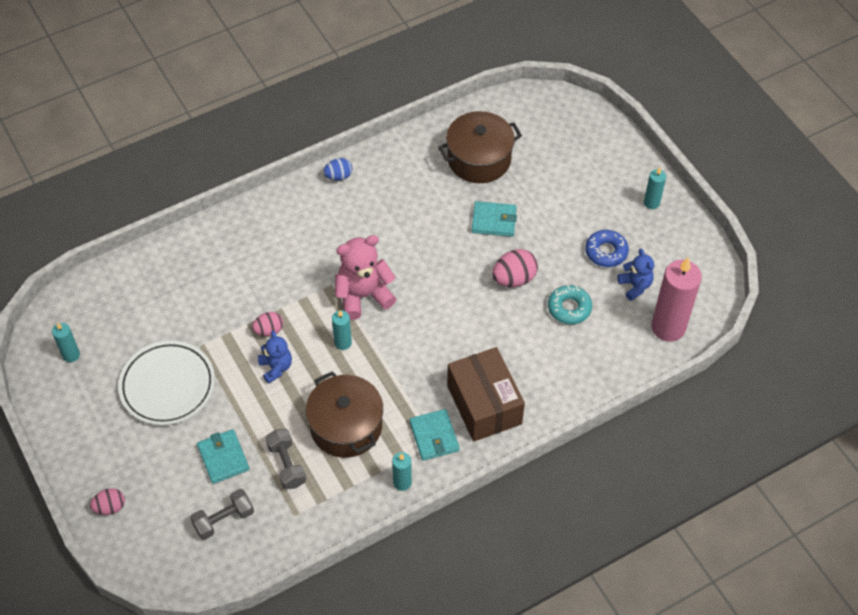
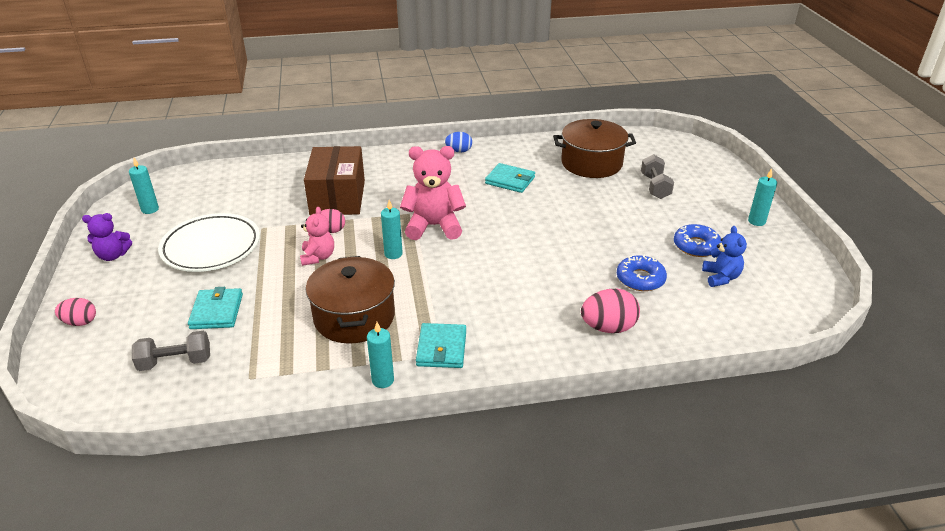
camera: 20 degrees right, 20 degrees down
(80, 424) = (113, 255): none -> purple teddy bear
(276, 367) = (318, 257): blue teddy bear -> pink teddy bear
(287, 465) = (273, 333): grey dumbbell -> grey dumbbell (655, 186)
(484, 404) = (511, 335): brown box -> brown box (338, 197)
(494, 221) = (587, 203): turquoise wallet -> turquoise wallet (510, 180)
(514, 279) = (590, 245): pink egg -> pink egg (608, 327)
(569, 308) = (640, 279): turquoise donut -> blue donut
(668, 327) = (751, 319): pink candle -> none

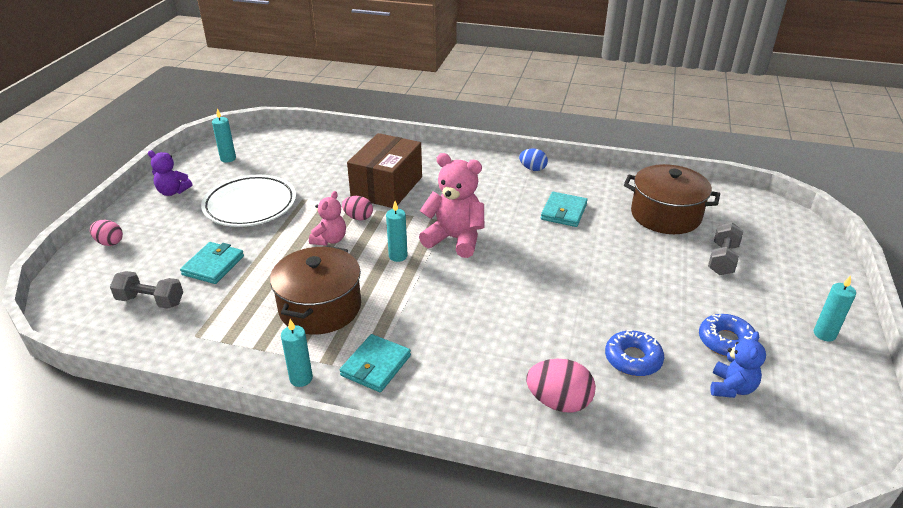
camera: 25 degrees right, 0 degrees up
(510, 180) = (564, 212): turquoise wallet -> turquoise wallet turned 60 degrees clockwise

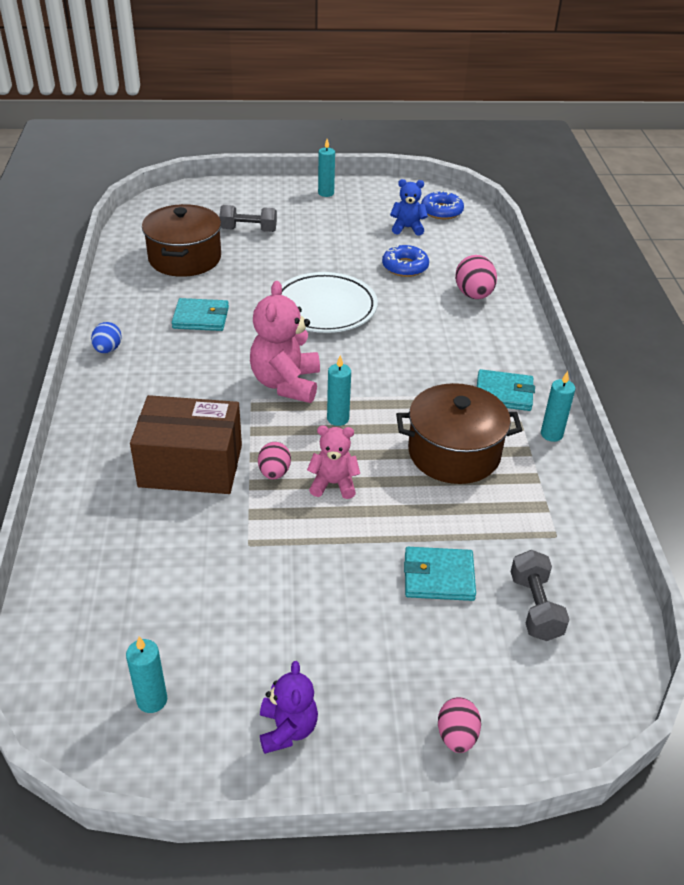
camera: 110 degrees left, 5 degrees up
(250, 205) = (289, 599): white plate -> white plate (325, 308)
(726, 341) = (358, 229): blue donut -> blue donut (441, 211)

